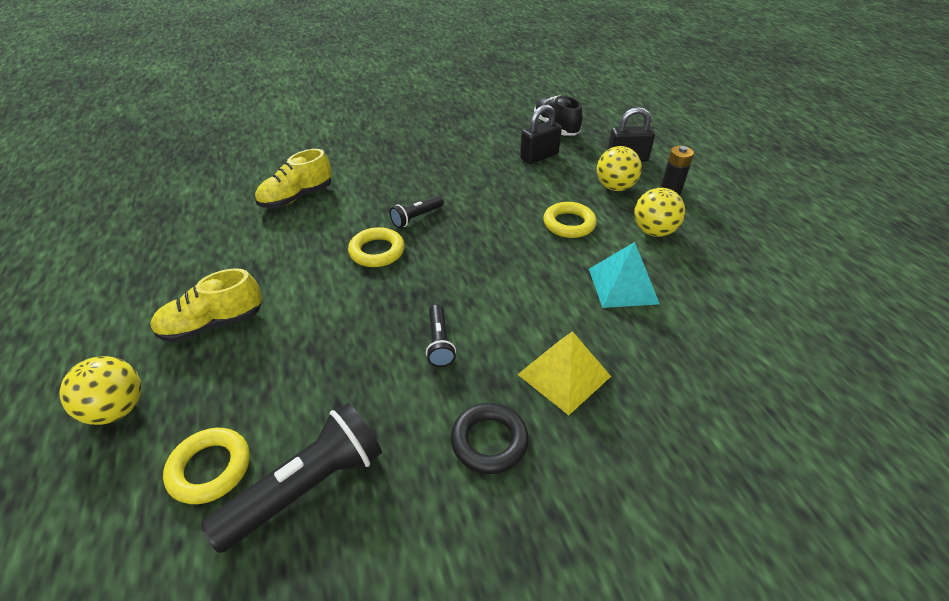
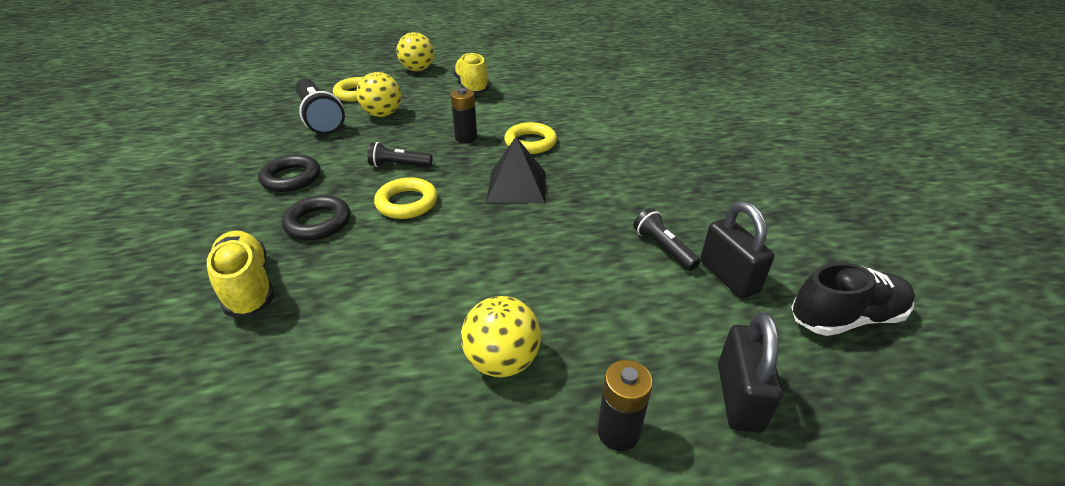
camera: 100 degrees right, 5 degrees down
(297, 197) = (624, 108): yellow shoe -> yellow shoe (248, 286)
(368, 301) = (466, 137): none -> black battery
(416, 217) = (580, 164): black flashlight -> black flashlight (663, 248)
(461, 250) = (517, 186): none -> black pyramid
(564, 375) = (318, 222): yellow pyramid -> black ring
(569, 224) = (543, 272): yellow ring -> yellow ring (407, 203)
(614, 187) = (634, 348): yellow ball -> yellow ball (382, 114)
(622, 286) = (406, 292): turquoise pyramid -> none

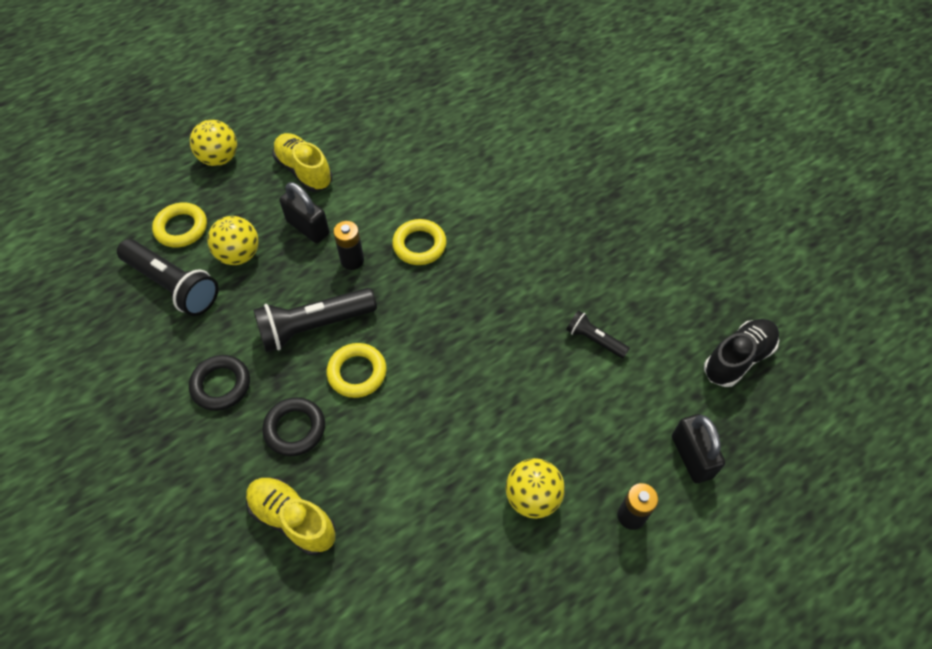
camera: 25 degrees left, 20 degrees up
(399, 165) = (314, 326): black flashlight -> black flashlight, size x1.86
(517, 186) = (441, 312): black pyramid -> none
(728, 277) = (651, 351): black padlock -> black padlock (308, 227)

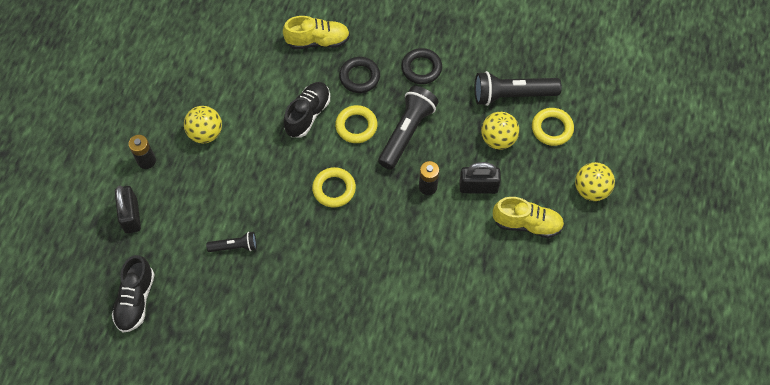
camera: 140 degrees right, 5 degrees up
(395, 427) = (308, 115): none -> black shoe
(419, 245) = (397, 228): yellow ring -> yellow ring (334, 189)
(691, 456) = (131, 216): black padlock -> black padlock turned 45 degrees clockwise

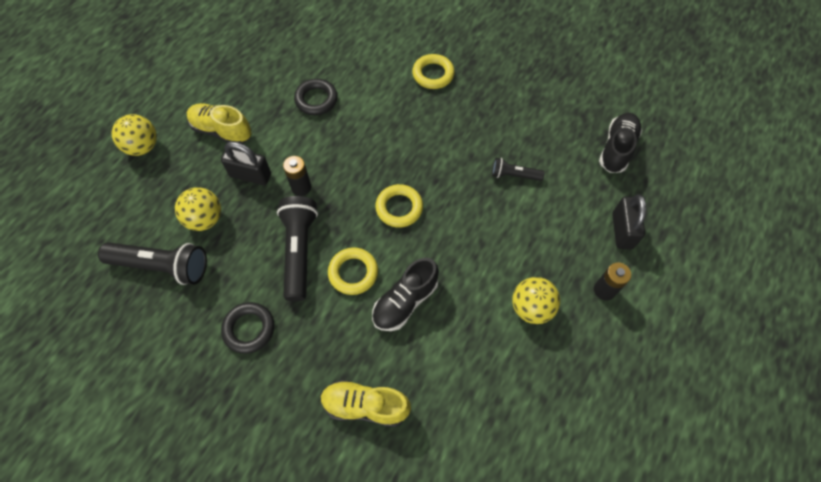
camera: 165 degrees left, 0 degrees up
(359, 77) = (328, 337): black ring -> black ring (316, 99)
(407, 132) = (299, 251): black flashlight -> black flashlight turned 135 degrees clockwise
(552, 128) = (142, 217): yellow ring -> yellow ring (433, 74)

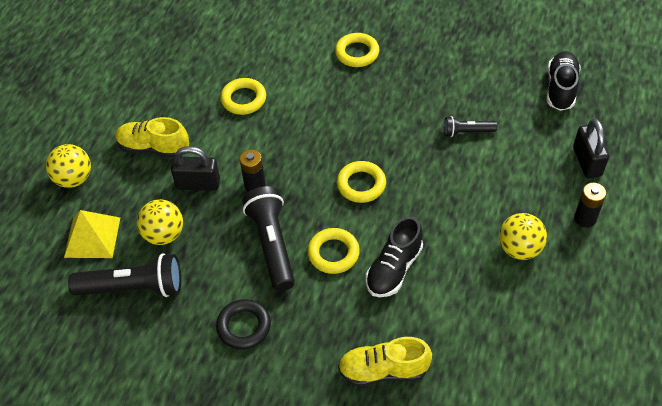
camera: 10 degrees left, 10 degrees down
(141, 207) = (92, 237): none -> yellow pyramid
(316, 99) = (243, 99): black ring -> yellow ring

